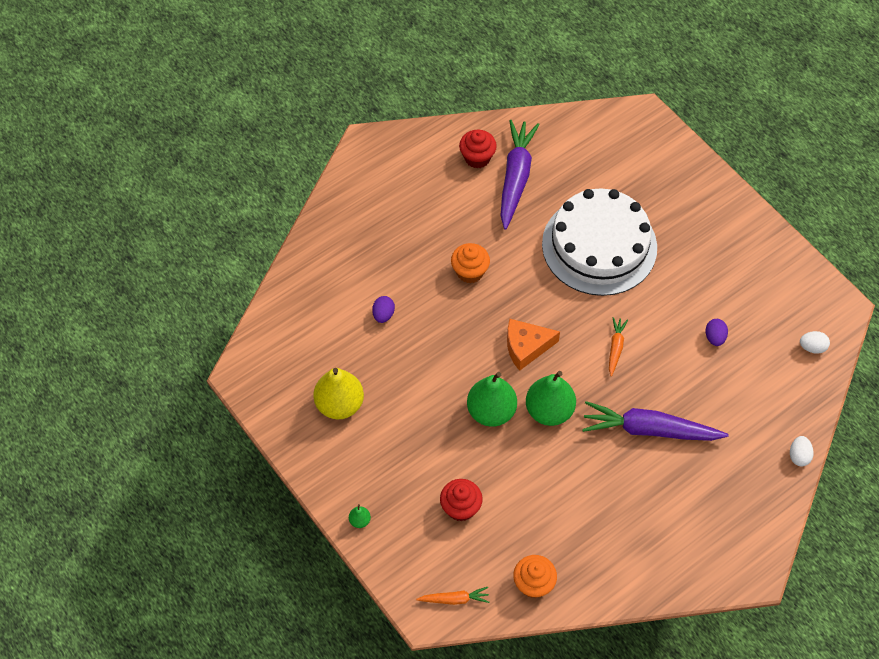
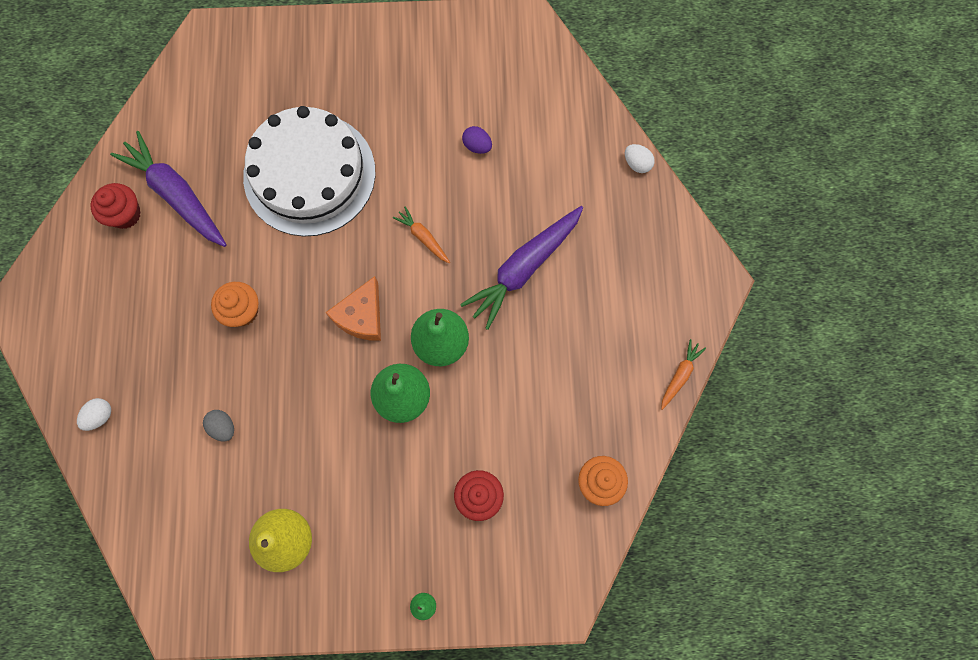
camera: 55 degrees left, 15 degrees up
(383, 314) = (223, 427): purple egg -> grey egg
(454, 599) = (565, 567): orange carrot -> orange carrot (680, 375)
(812, 347) = (546, 75): white egg -> white egg (100, 416)

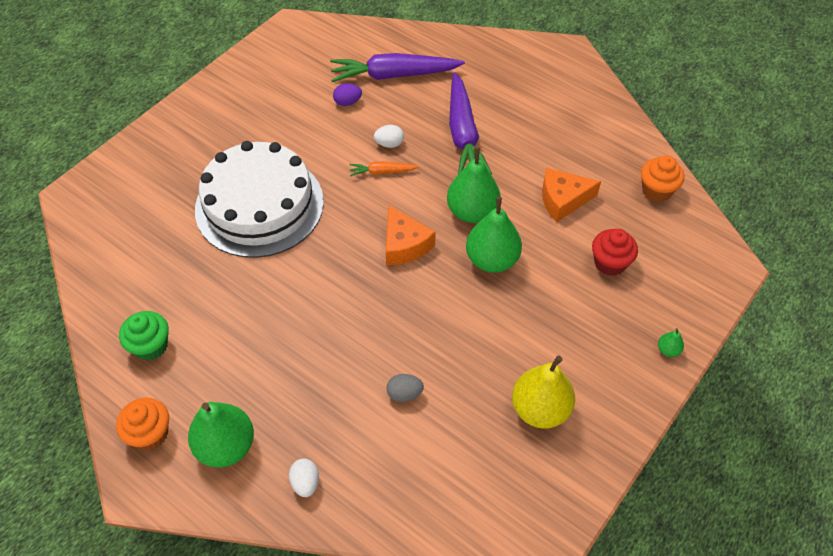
camera: 50 degrees left, 20 degrees down
(87, 338) = (226, 446): none -> green pear
(125, 214) = (151, 346): red cupcake -> green cupcake
(176, 195) = (177, 299): purple carrot -> purple carrot (394, 75)
(242, 311) = (321, 317): orange cupcake -> orange cupcake (150, 433)
(518, 408) = (563, 200): none -> orange cheese
(637, 163) = (450, 37): white egg -> white egg (389, 144)
(680, 375) = (617, 105): orange carrot -> none

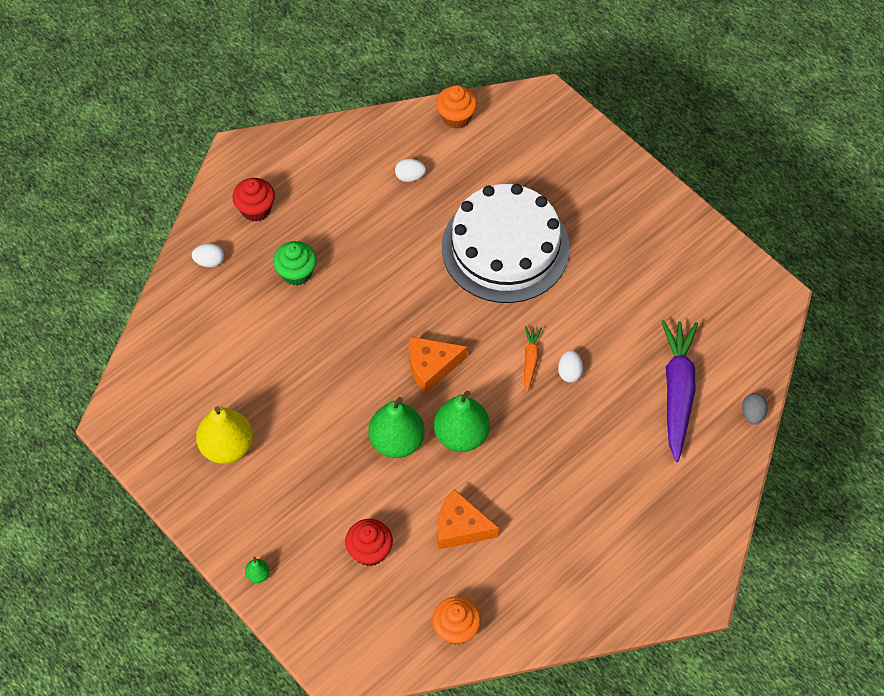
camera: 100 degrees right, 5 degrees up
(150, 433) = (280, 159): orange cupcake -> orange cupcake (456, 117)
(151, 346) = (363, 159): green cupcake -> green cupcake (296, 273)
(174, 297) = (410, 177): none -> white egg
(226, 446) = (256, 209): green pear -> red cupcake
(347, 102) = (639, 340): purple egg -> none
(404, 393) = (269, 342): grey egg -> grey egg (752, 414)
(463, 134) = (573, 448): purple carrot -> none
(563, 200) = (460, 527): orange cheese -> orange cheese turned 75 degrees counterclockwise

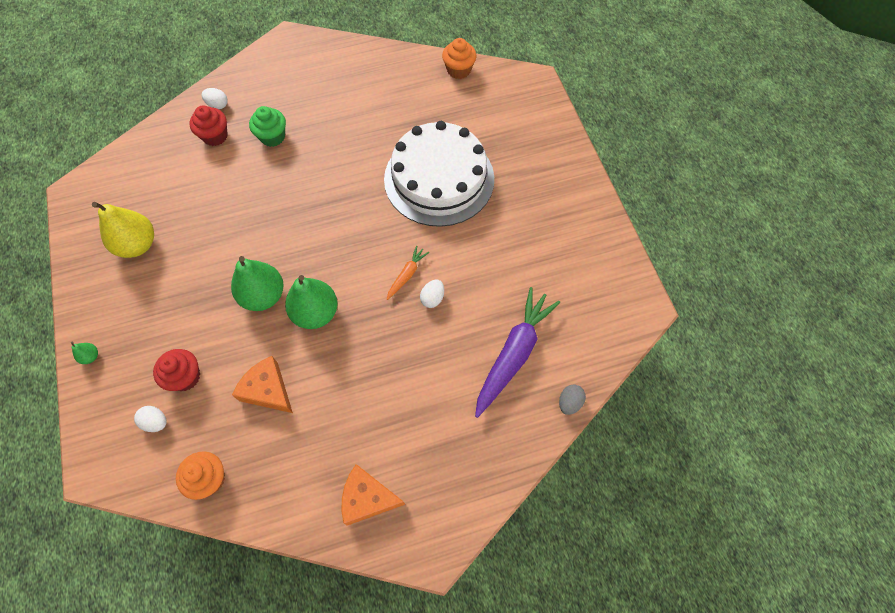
camera: 25 degrees right, 5 degrees up
(256, 209) = (274, 81): red cupcake -> red cupcake (215, 136)
(410, 177) = (398, 99): white egg -> white egg (156, 422)
(431, 366) = (326, 247): orange cheese -> orange cheese (367, 498)

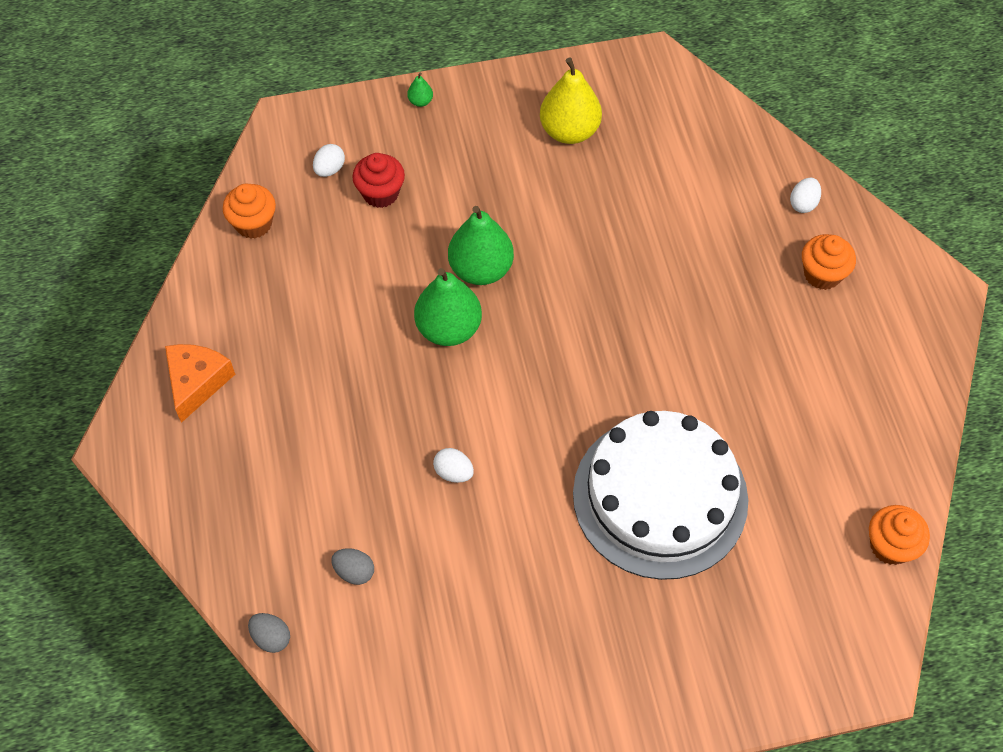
camera: 95 degrees right, 5 degrees down
(215, 136) = (745, 203): red cupcake -> none
(268, 390) = (350, 277): orange cheese -> none
(272, 137) = (743, 273): green cupcake -> none
(274, 96) = (822, 274): none -> orange cupcake
(407, 275) = (494, 441): orange carrot -> none
(513, 354) = (354, 572): purple carrot -> grey egg

